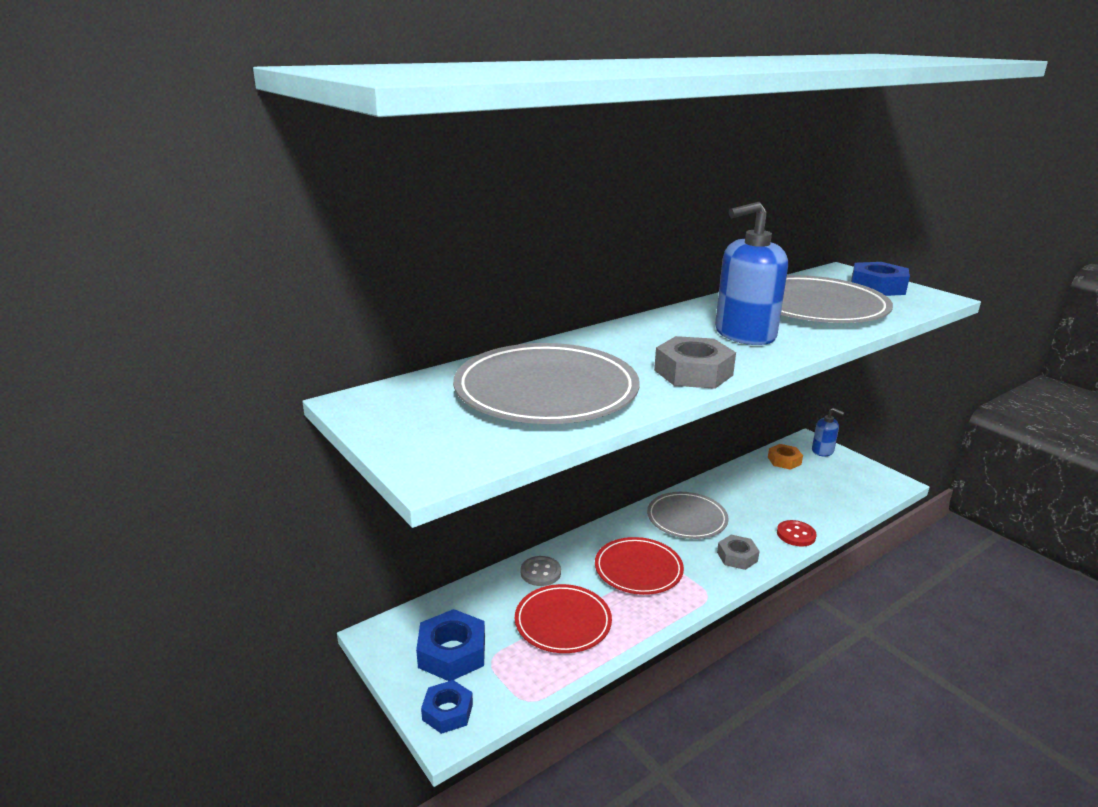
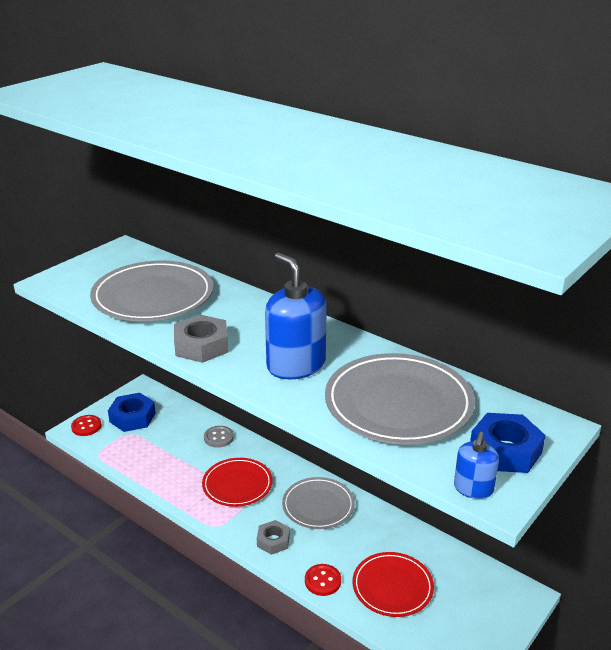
camera: 75 degrees right, 5 degrees up
(447, 712) = (86, 426): blue nut -> red button
(563, 622) = (169, 456): red plate -> red plate (392, 587)
(784, 461) = (463, 572): orange nut -> none
(822, 451) = (508, 607): blue soap dispenser -> blue soap dispenser (473, 488)

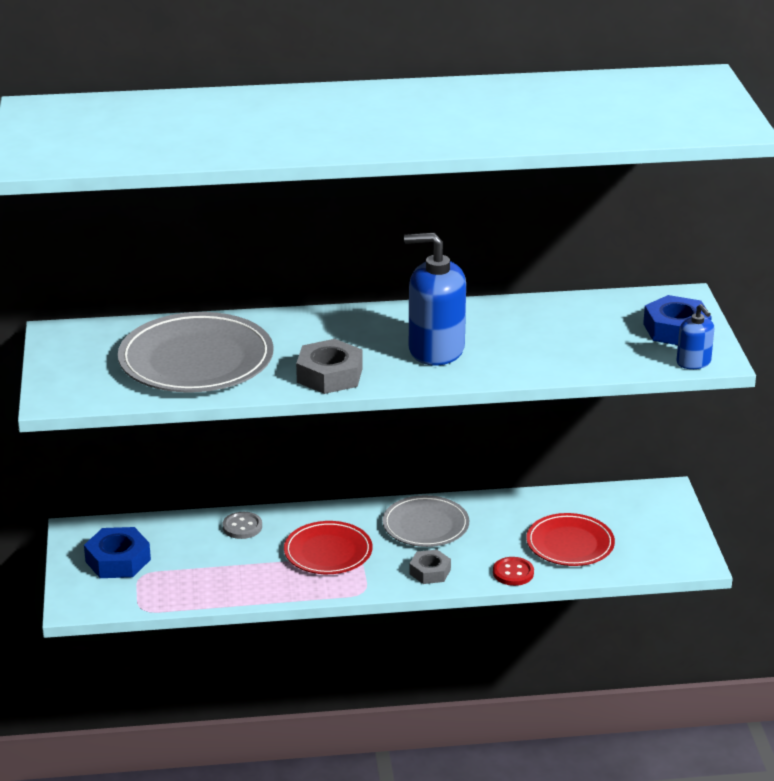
camera: 45 degrees left, 0 degrees up
(86, 426) = (82, 596): red button -> none
(398, 404) = (560, 337): grey plate -> none

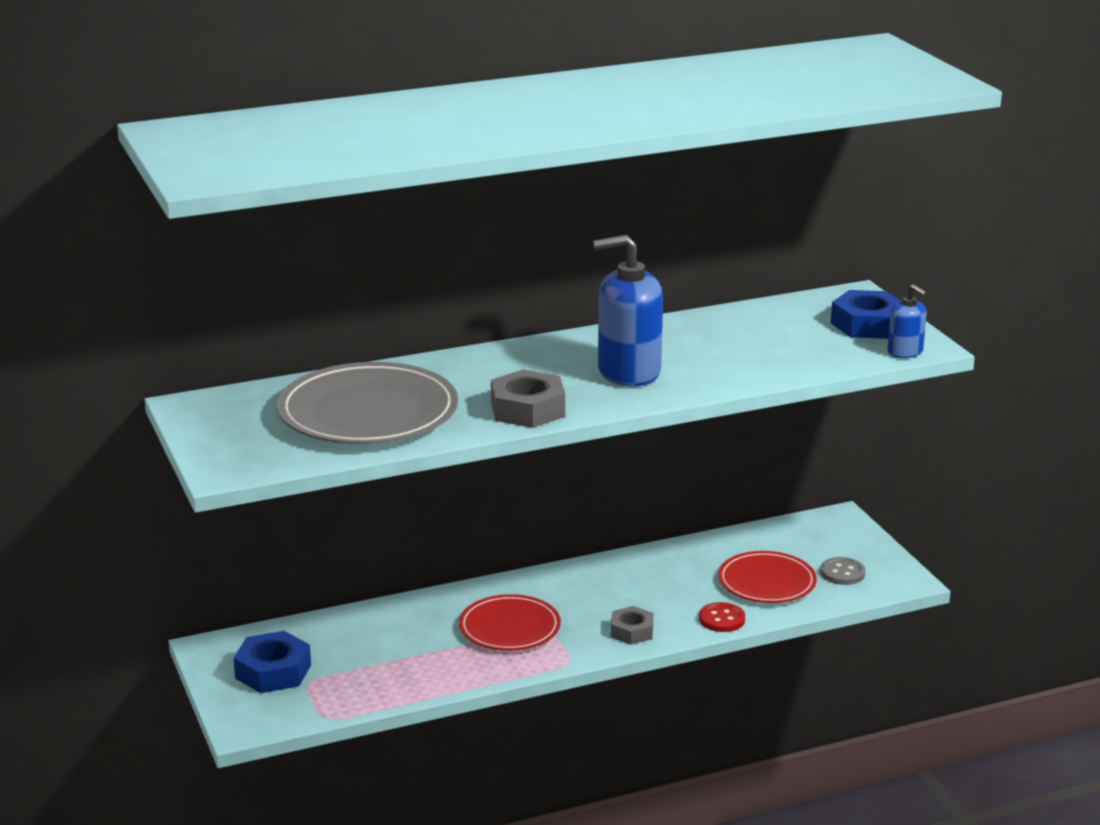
camera: 15 degrees left, 5 degrees down
(242, 527) = (400, 616): grey button -> grey button (842, 573)
(425, 525) = (603, 586): grey plate -> none

